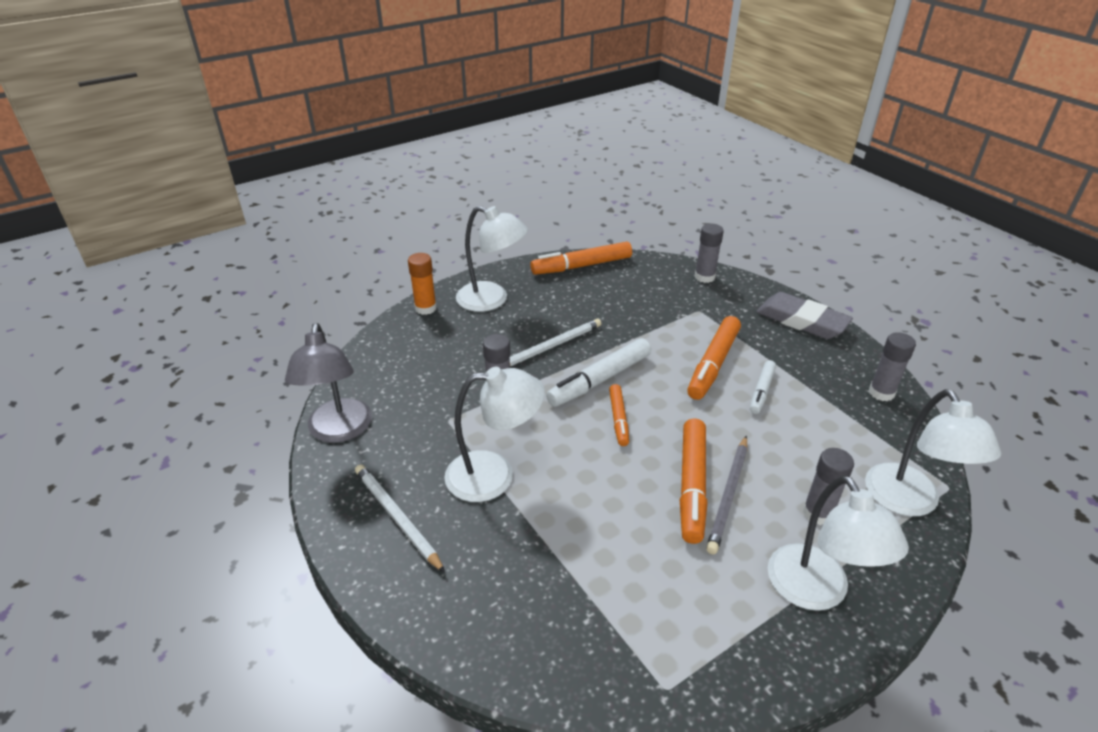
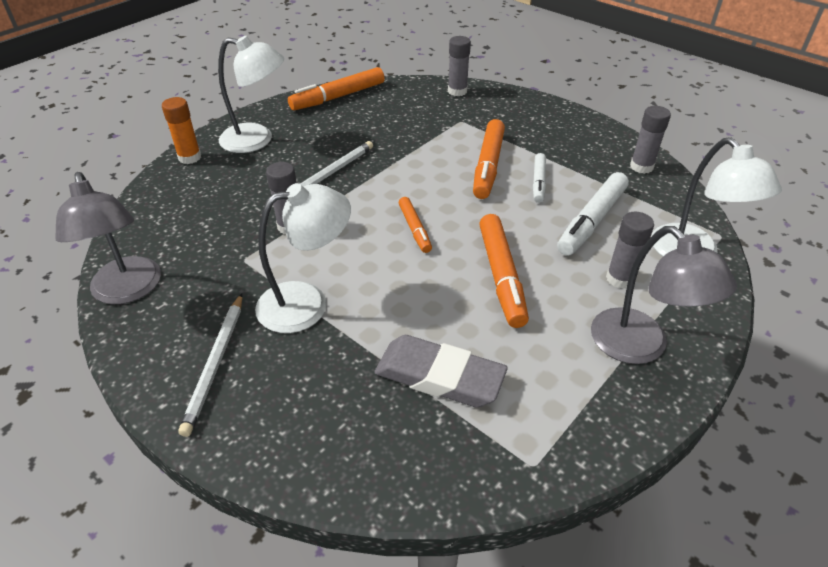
camera: 15 degrees left, 5 degrees up
(397, 518) = (216, 364): white pencil -> white pencil turned 120 degrees counterclockwise
(600, 380) = (386, 197): white marker -> white marker (591, 221)
(728, 495) = (537, 278): grey pencil -> none
(801, 321) = (555, 117): grey eraser -> grey eraser (439, 376)
(816, 592) = (640, 347): white lamp -> grey lamp

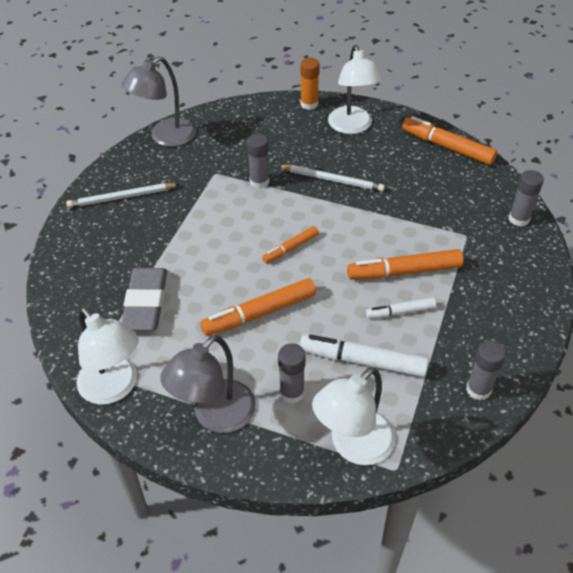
camera: 70 degrees right, 5 degrees up
(307, 303) = (187, 218): white lamp -> white lamp (114, 388)

